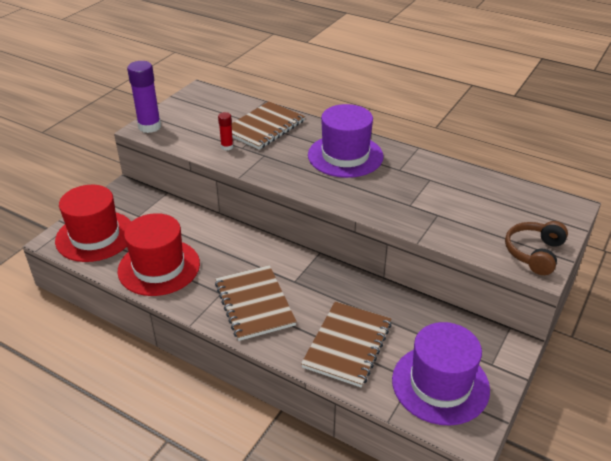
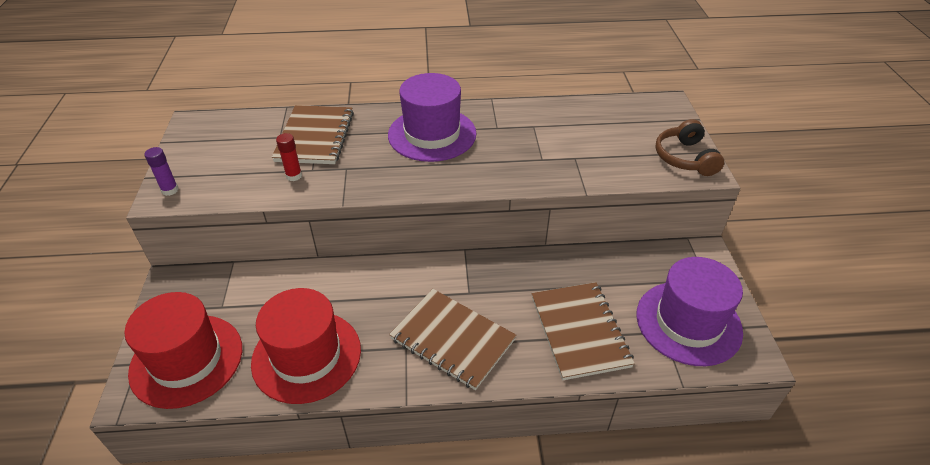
camera: 35 degrees left, 5 degrees up
(149, 127) = (170, 190): purple glue stick -> purple glue stick, size x0.53

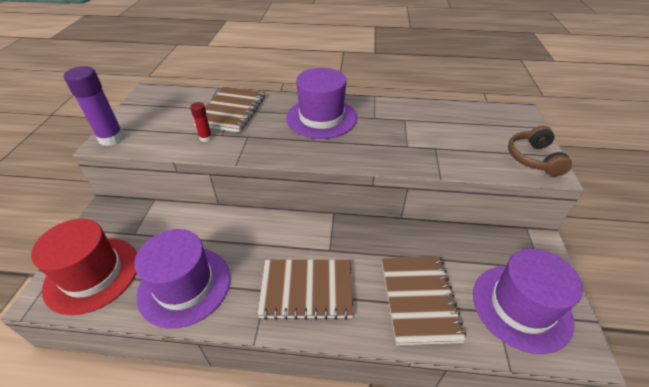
camera: 10 degrees right, 0 degrees up
(170, 190) = (111, 138): purple glue stick -> purple glue stick, size x1.90
(306, 356) = (184, 285): red hat -> purple hat
(452, 339) = (307, 290): brown notebook -> brown notebook turned 45 degrees counterclockwise

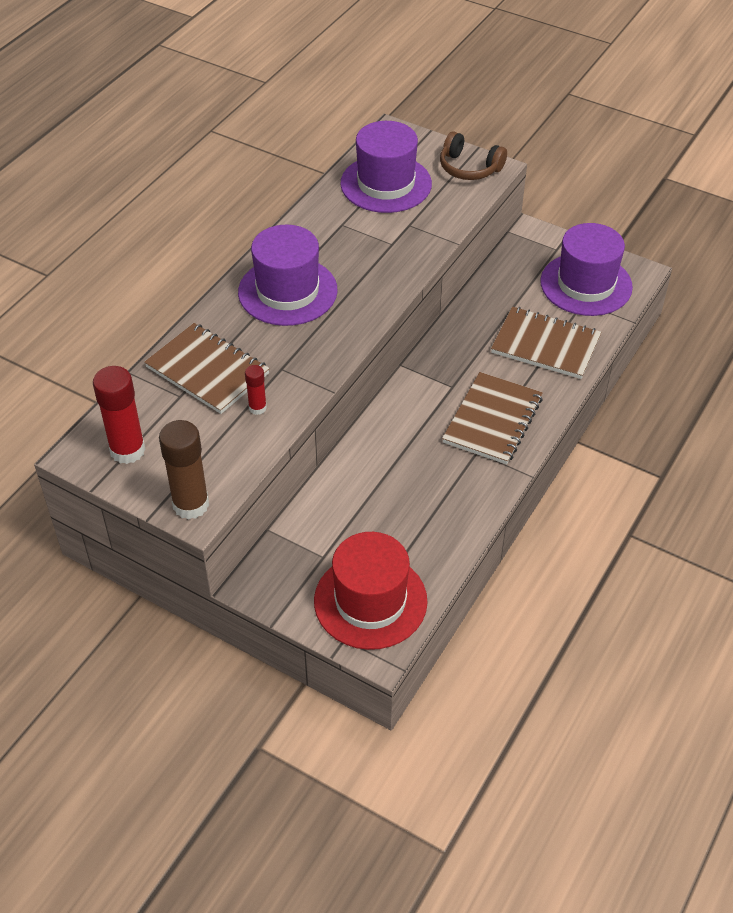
camera: 65 degrees left, 5 degrees up
(111, 138) = (191, 504): purple glue stick -> brown glue stick
(154, 105) = (127, 450): none -> red glue stick
(184, 285) = (434, 517): purple hat -> purple hat (386, 184)

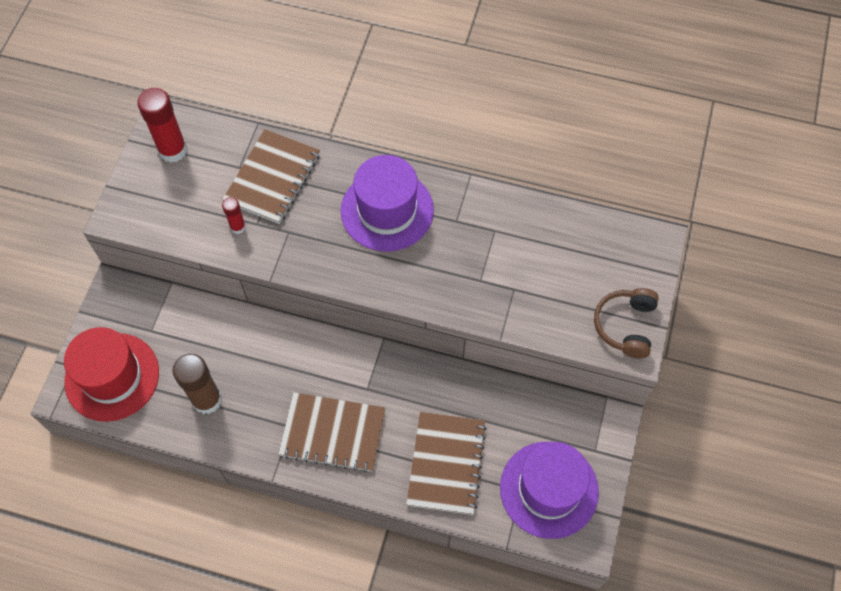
camera: 75 degrees right, 15 degrees up
(191, 504) = (125, 210): brown glue stick -> brown glue stick (207, 400)
(386, 184) = (570, 254): purple hat -> none

